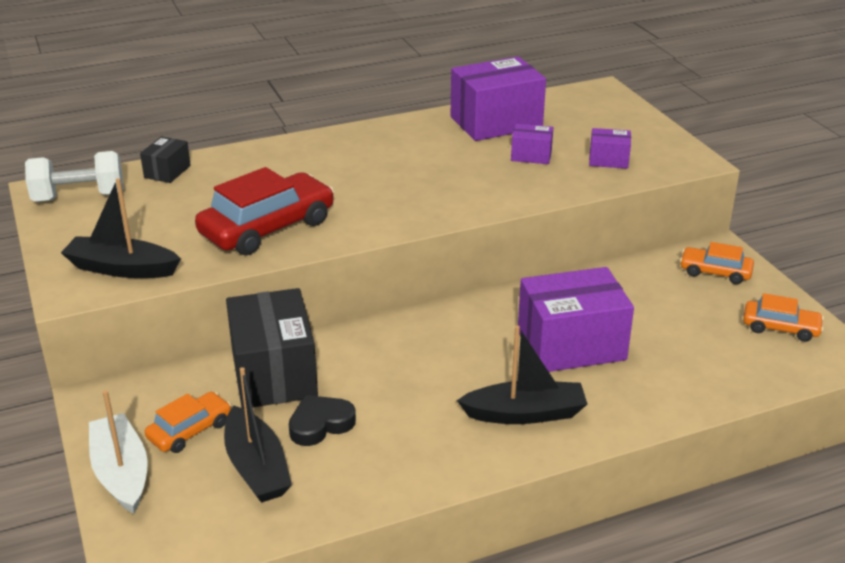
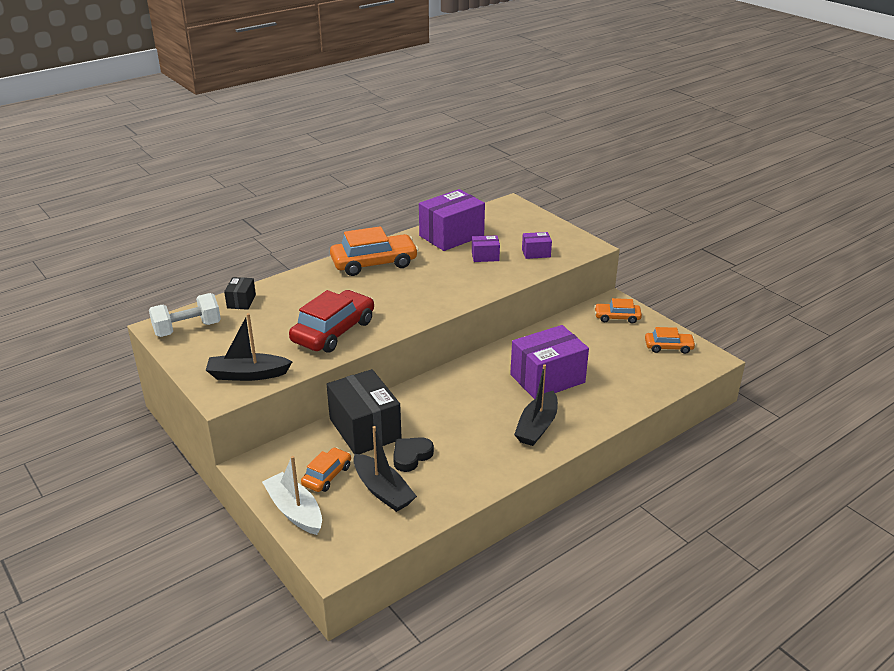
camera: 15 degrees left, 0 degrees up
(370, 145) = (374, 263): none -> orange car
(525, 413) = (537, 426): black boat -> black boat turned 135 degrees clockwise

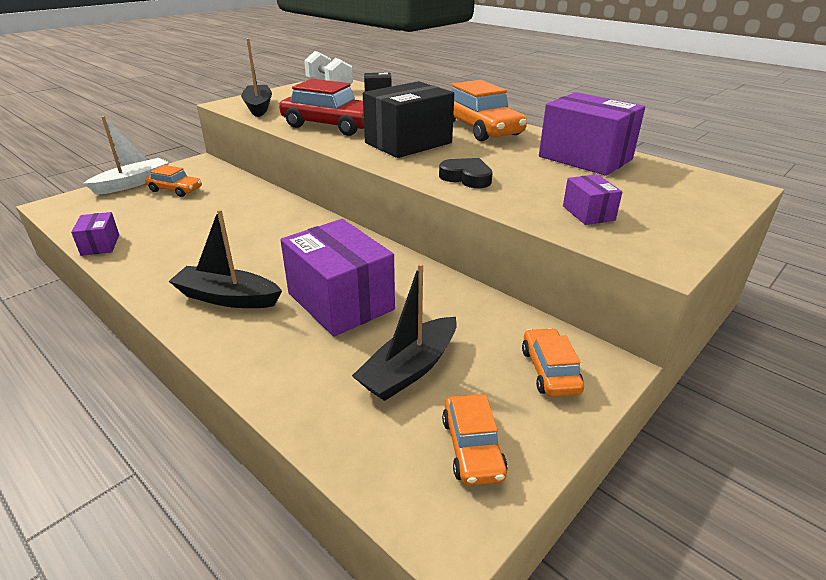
camera: 80 degrees right, 0 degrees up
(365, 429) = (242, 198): black box -> black box (408, 143)
(383, 491) = (141, 215): black boat -> black boat (409, 369)
(411, 456) = (191, 223): black heart -> black heart (466, 177)
(485, 256) = (545, 180): purple box -> purple box (100, 245)

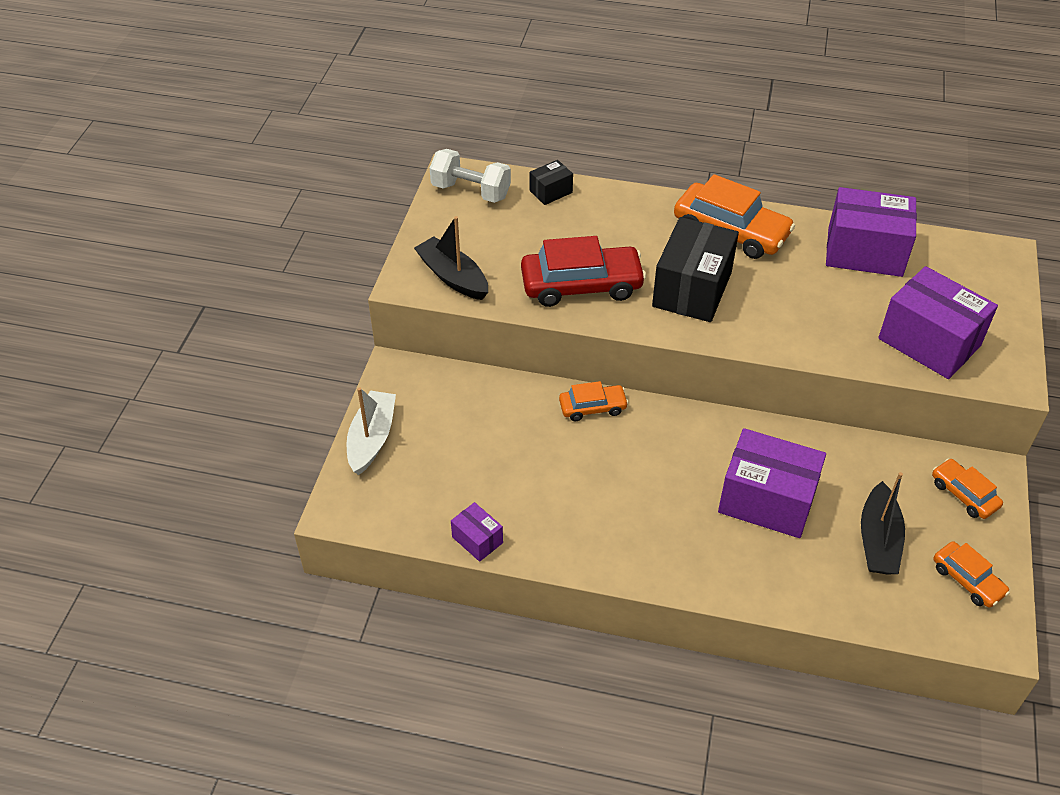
camera: 30 degrees left, 15 degrees up
(175, 190) = (435, 428): orange car -> orange car (592, 407)
(227, 298) = (676, 542): black boat -> none
(466, 177) = (799, 329): black heart -> none
(588, 213) = (929, 342): purple box -> purple box, size x2.08

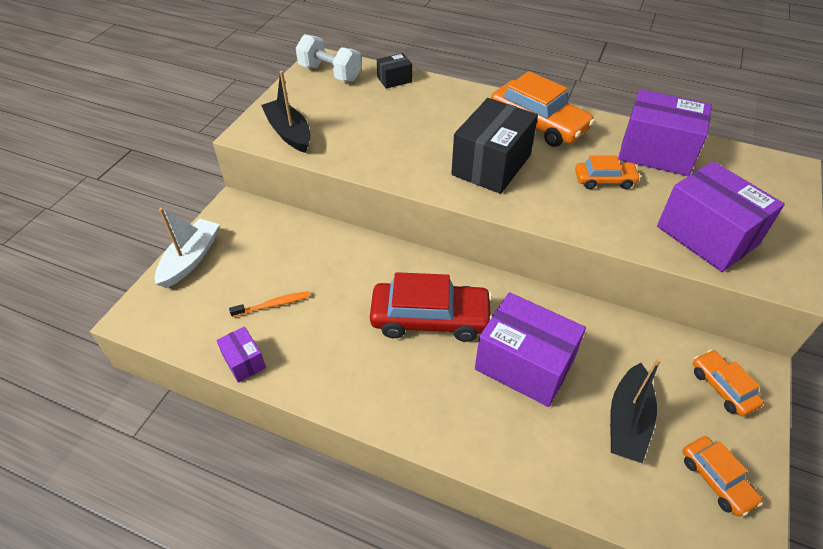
camera: 10 degrees right, 0 degrees up
(485, 476) = (273, 305): none -> orange toothbrush
(581, 285) = (395, 151): red car -> red car (430, 319)
(592, 407) = (387, 258): orange car -> orange car (604, 180)

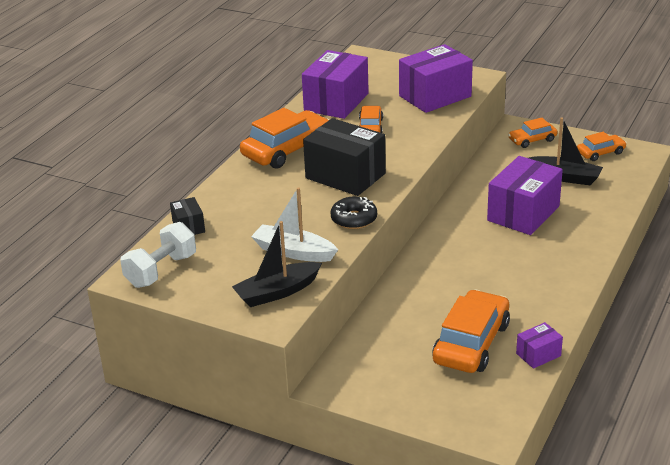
camera: 85 degrees left, 15 degrees down
(190, 259) = (410, 407): white boat -> white boat (293, 252)
(273, 305) = (471, 343): orange toothbrush -> orange car
(407, 173) = (354, 219): none -> black donut
(430, 319) = (482, 255): red car -> none

